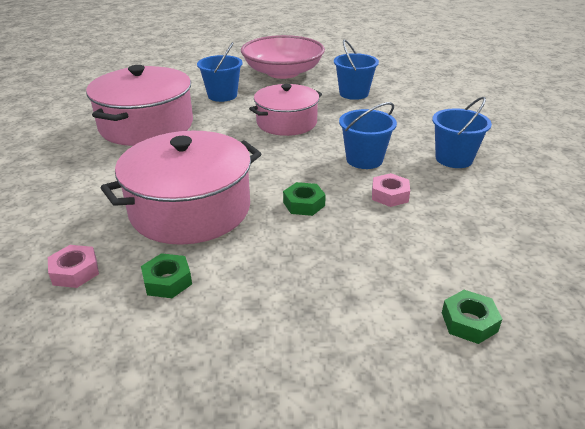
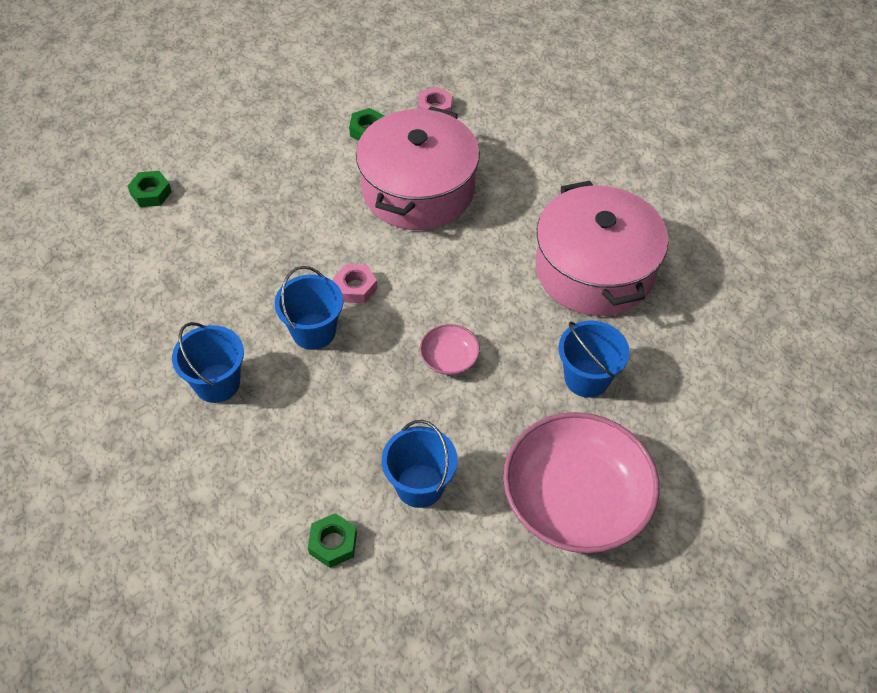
camera: 145 degrees right, 20 degrees up
(286, 122) = (449, 358): pink pot -> pink bowl
(304, 204) = (330, 240): green nut -> green nut (333, 543)
(390, 195) = (259, 289): pink nut -> pink nut (355, 287)

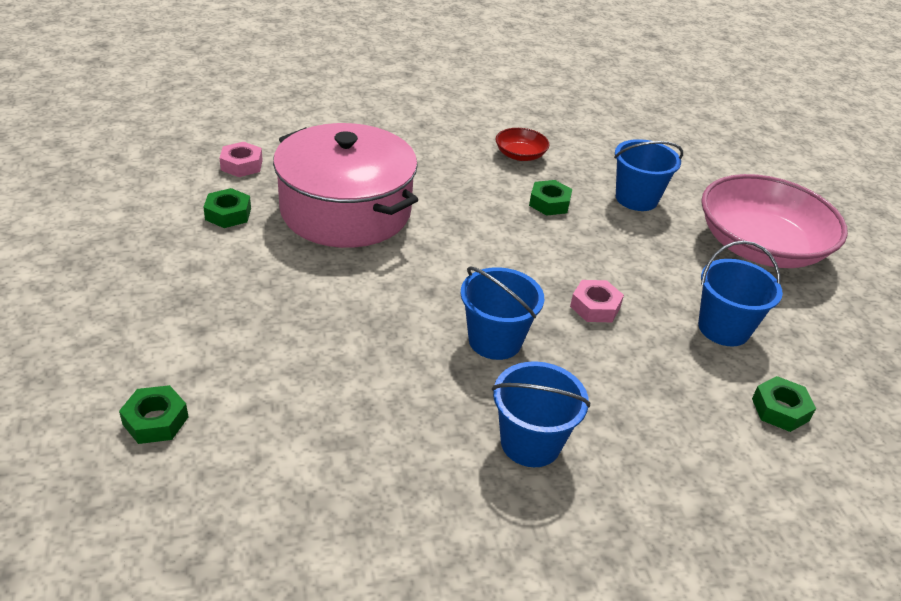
camera: 70 degrees left, 15 degrees down
(355, 287) = (451, 292): pink nut -> pink nut (595, 307)
(449, 358) = (578, 262): pink bowl -> none
(527, 314) = (549, 203): none -> green nut
(594, 270) = (520, 155): pink pot -> red bowl

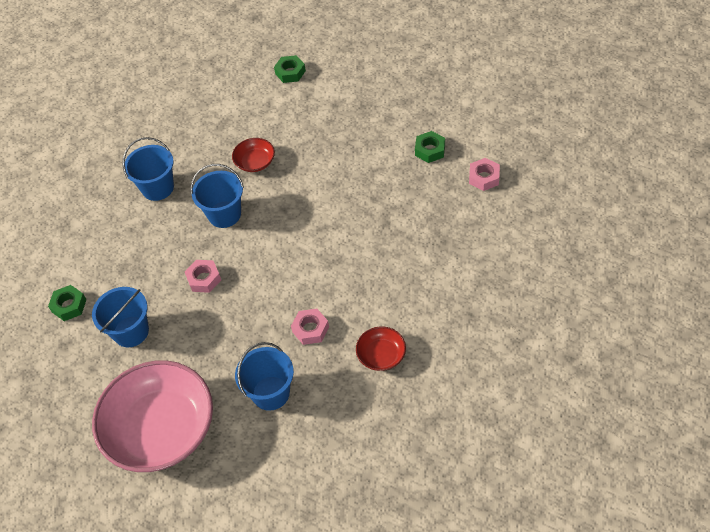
camera: 140 degrees right, 15 degrees up
(345, 211) = (390, 208): pink pot -> none
(382, 359) = (255, 162): none -> red bowl
(549, 203) = (310, 329): green nut -> pink nut

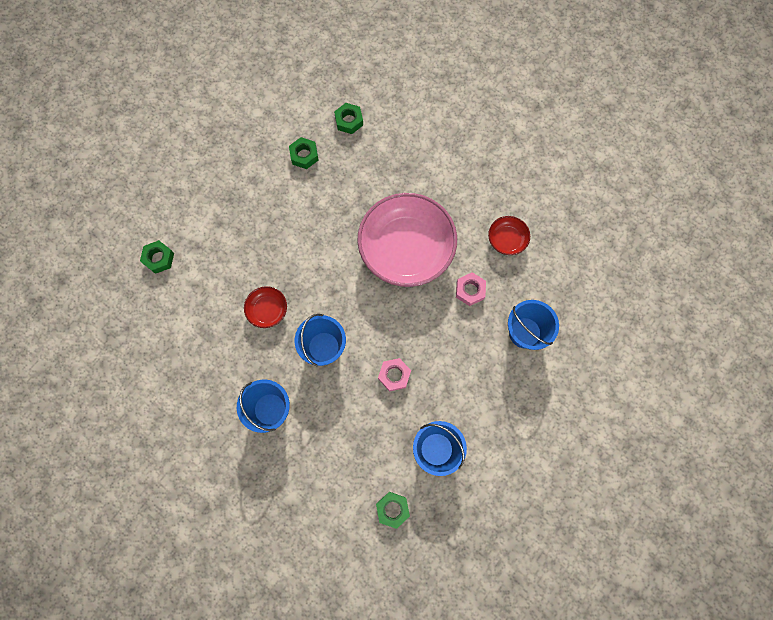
camera: 85 degrees left, 20 degrees up
(161, 429) = (541, 429): pink bowl -> pink bowl (406, 248)
(484, 177) = (349, 121): pink nut -> green nut

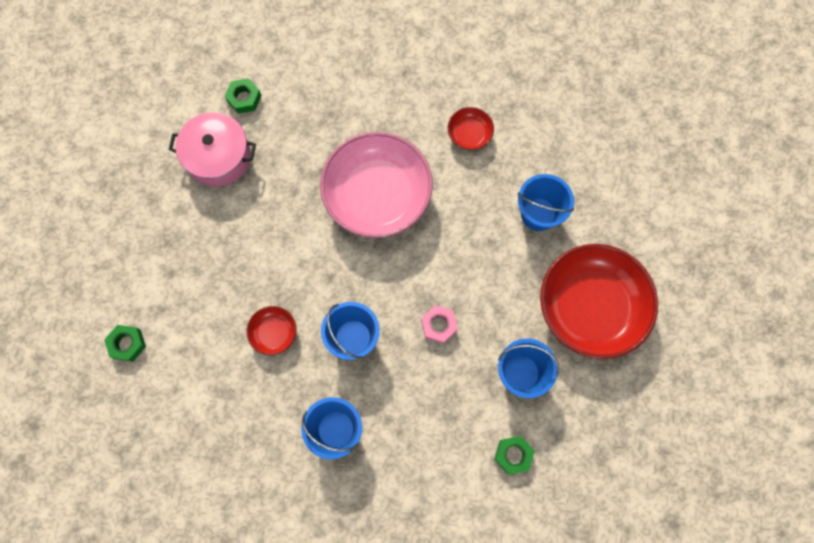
camera: 30 degrees left, 0 degrees up
(304, 155) = (218, 157): green nut -> pink pot
(470, 290) = (463, 202): pink nut -> none
(523, 430) = (590, 307): none -> red bowl

